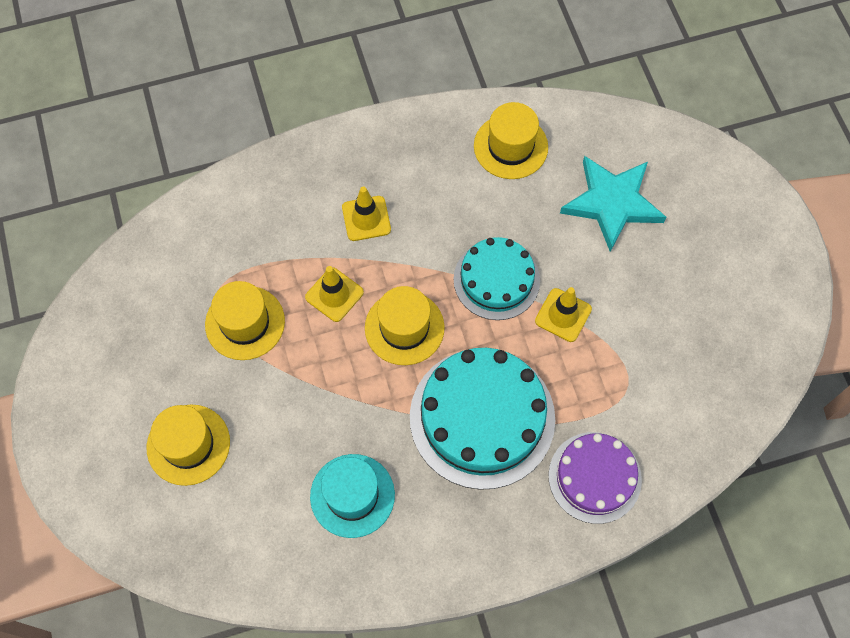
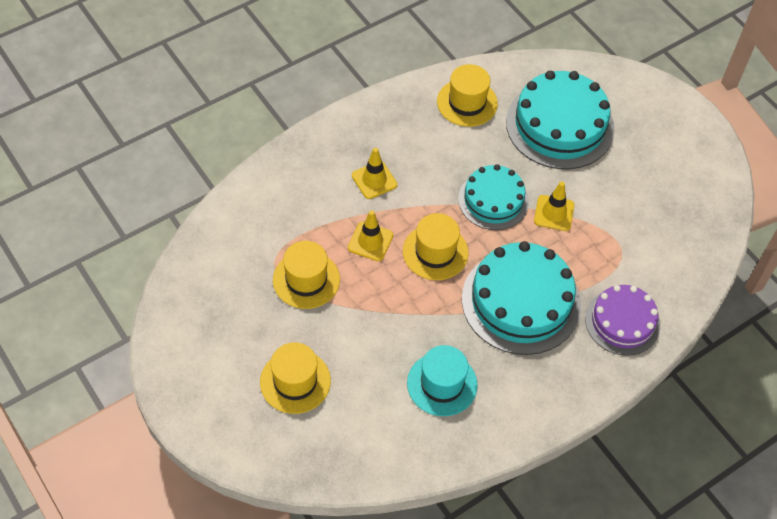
camera: 20 degrees left, 10 degrees down
(612, 203) = (559, 125): turquoise star -> turquoise cake

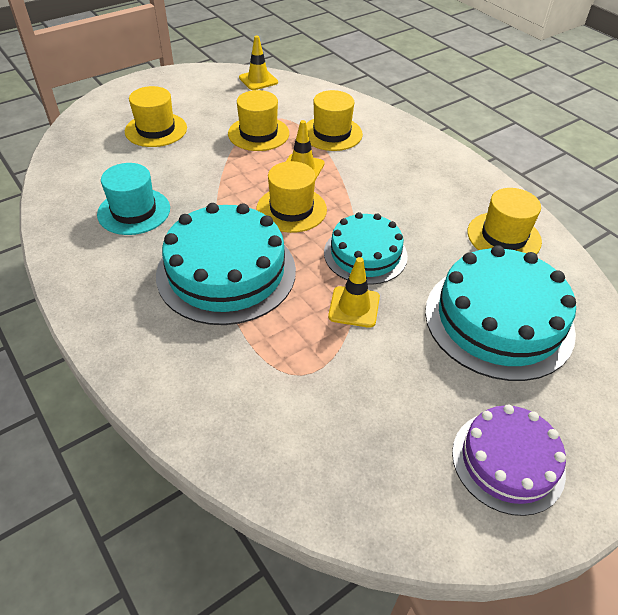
camera: 90 degrees right, 10 degrees down
(308, 213) = (332, 133): none -> yellow hat
(374, 180) = (377, 170): yellow traffic cone -> yellow traffic cone (258, 80)
(622, 322) = (189, 366): purple cake -> purple cake (508, 461)

